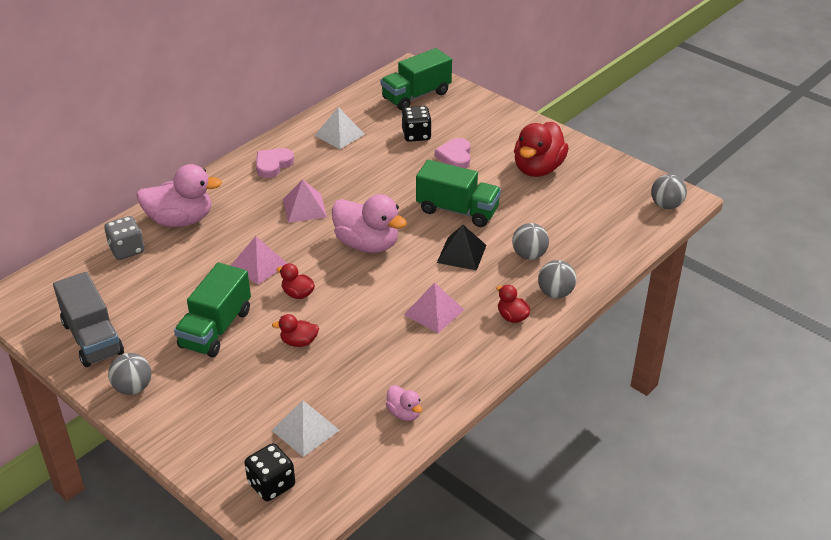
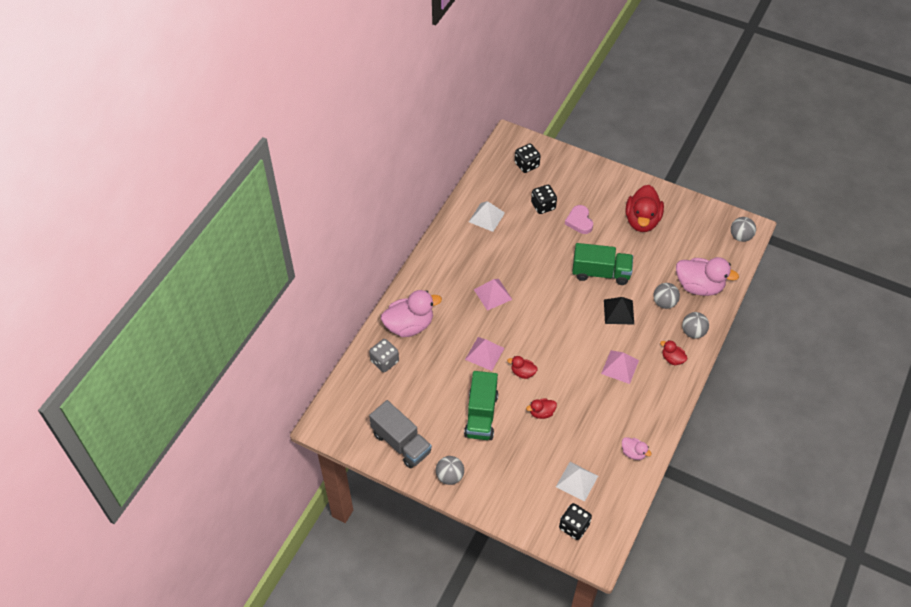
camera: 15 degrees left, 15 degrees up
(273, 165) = (451, 258): pink heart -> none
(367, 244) = (551, 318): pink duck -> pink duck (699, 286)
(416, 96) = (526, 165): green truck -> black dice

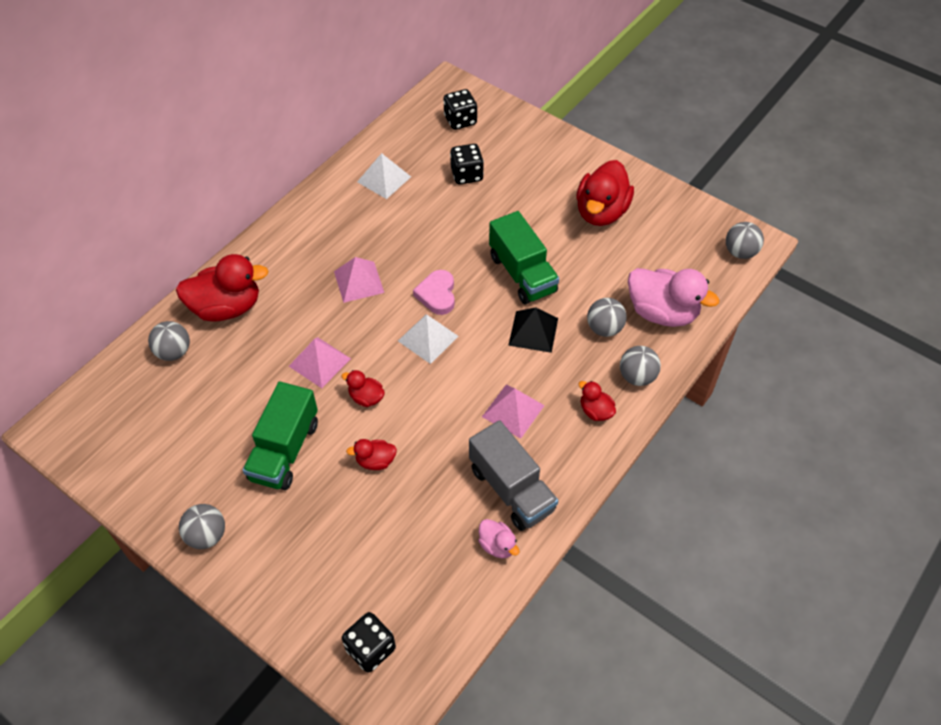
camera: 10 degrees right, 0 degrees up
(384, 361) = (174, 352): grey dice -> grey ball
(401, 443) = (153, 473): grey truck -> grey truck (511, 489)
(409, 325) = (227, 307): pink duck -> red duck
(577, 481) = (397, 575): white pyramid -> white pyramid (428, 338)
(579, 221) = (511, 201): pink heart -> pink heart (437, 294)
(600, 273) = (522, 274): green truck -> green truck turned 45 degrees clockwise

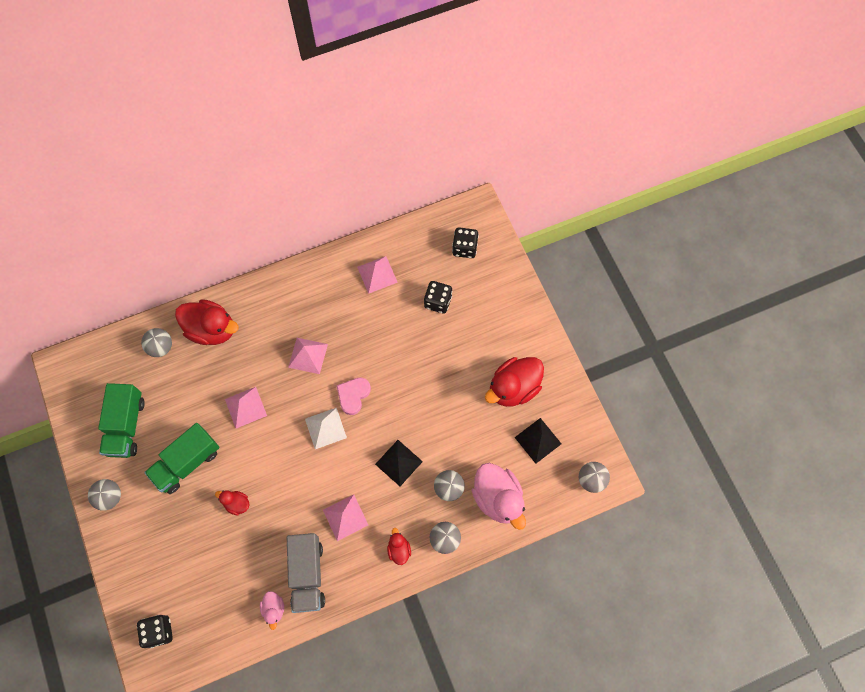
camera: 30 degrees right, 15 degrees up
(366, 397) = (259, 452): red duck -> none
(384, 179) = (377, 274): white pyramid -> pink pyramid
(522, 274) = (422, 410): green truck -> green truck (126, 426)
(661, 244) = (538, 440): none -> black pyramid

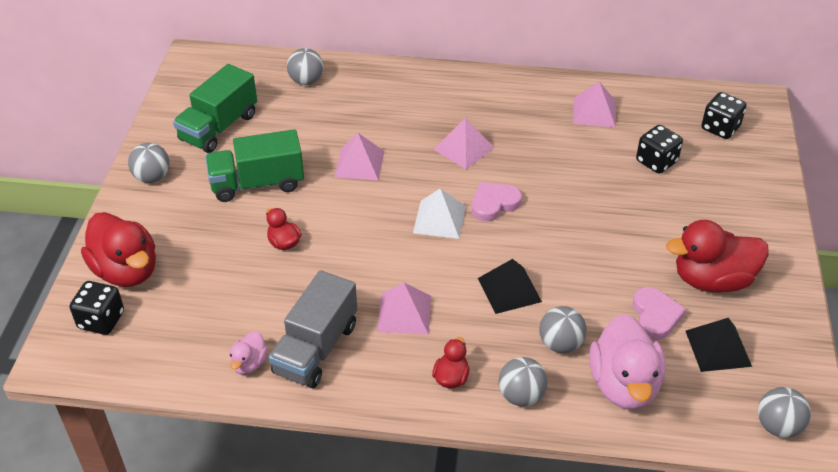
camera: 30 degrees right, 25 degrees down
(212, 329) = (371, 87): red duck -> red duck (126, 271)
(493, 435) = (655, 316): none -> pink heart

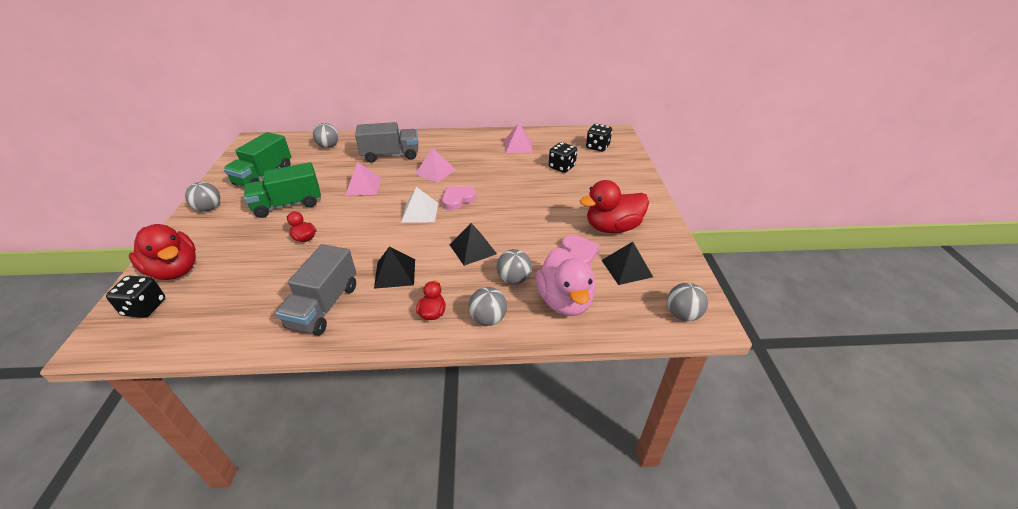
camera: 10 degrees left, 5 degrees down
(249, 363) = (267, 324): pink duck -> none
(398, 109) = (390, 155): none -> grey truck
(404, 313) = (395, 273): pink pyramid -> black pyramid

